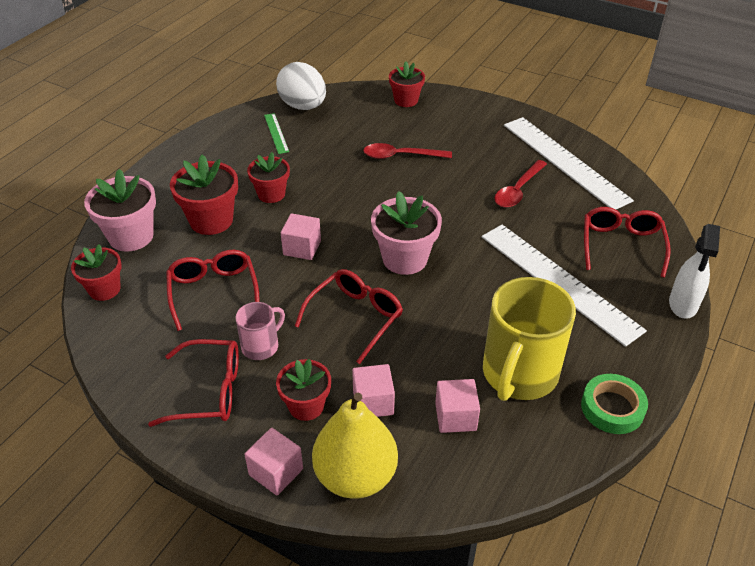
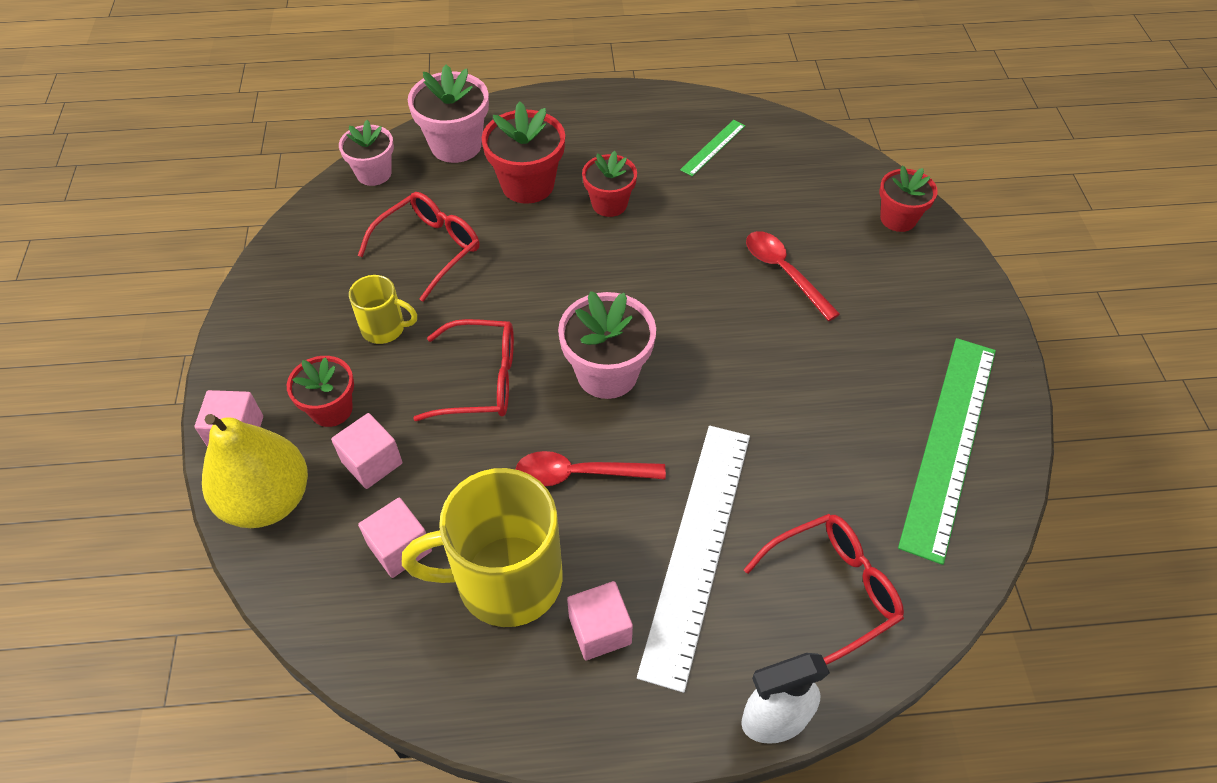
camera: 55 degrees right, 10 degrees up
(104, 289) = (374, 173): red flower pot -> pink flower pot
(209, 391) = (302, 325): red glasses -> none
(261, 346) = (385, 328): pink mug -> yellow mug
(302, 248) = (548, 277): pink cube -> pink cube (600, 630)
(303, 106) = (784, 140): white egg -> none
(518, 190) = (834, 420): red spoon -> red spoon (579, 474)
(564, 161) = (949, 443): white ruler -> green ruler
(612, 408) = (519, 708): green tape -> none

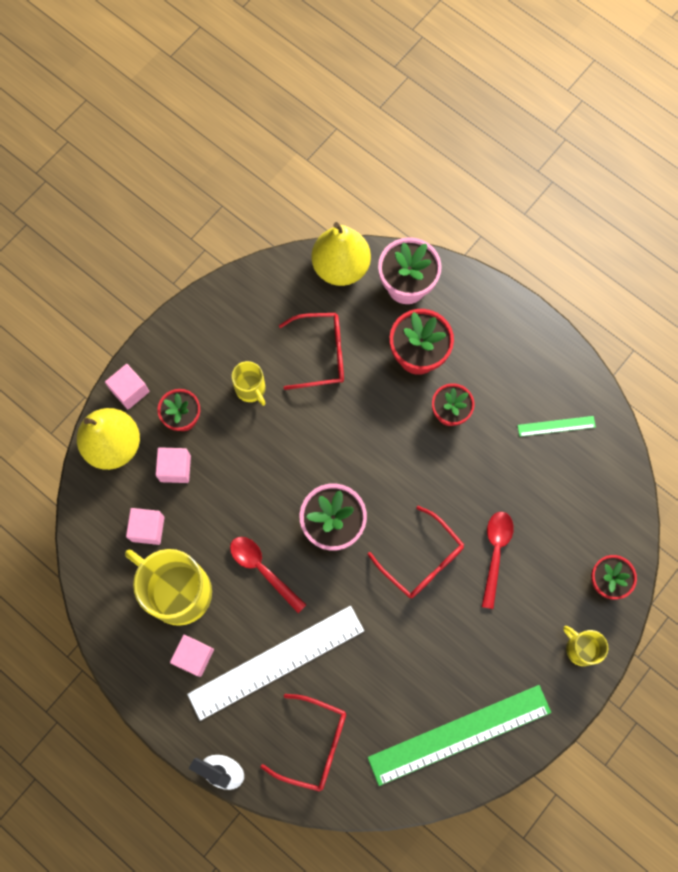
camera: 45 degrees right, 20 degrees up
(374, 173) = (341, 267): pink flower pot -> yellow pear
(481, 380) = (268, 469): red glasses -> red glasses (422, 560)
(948, 282) = (580, 648): none -> yellow mug

